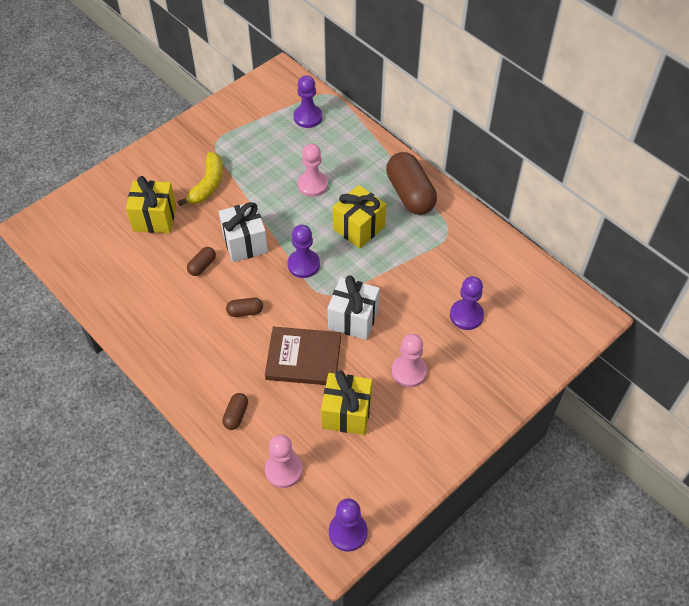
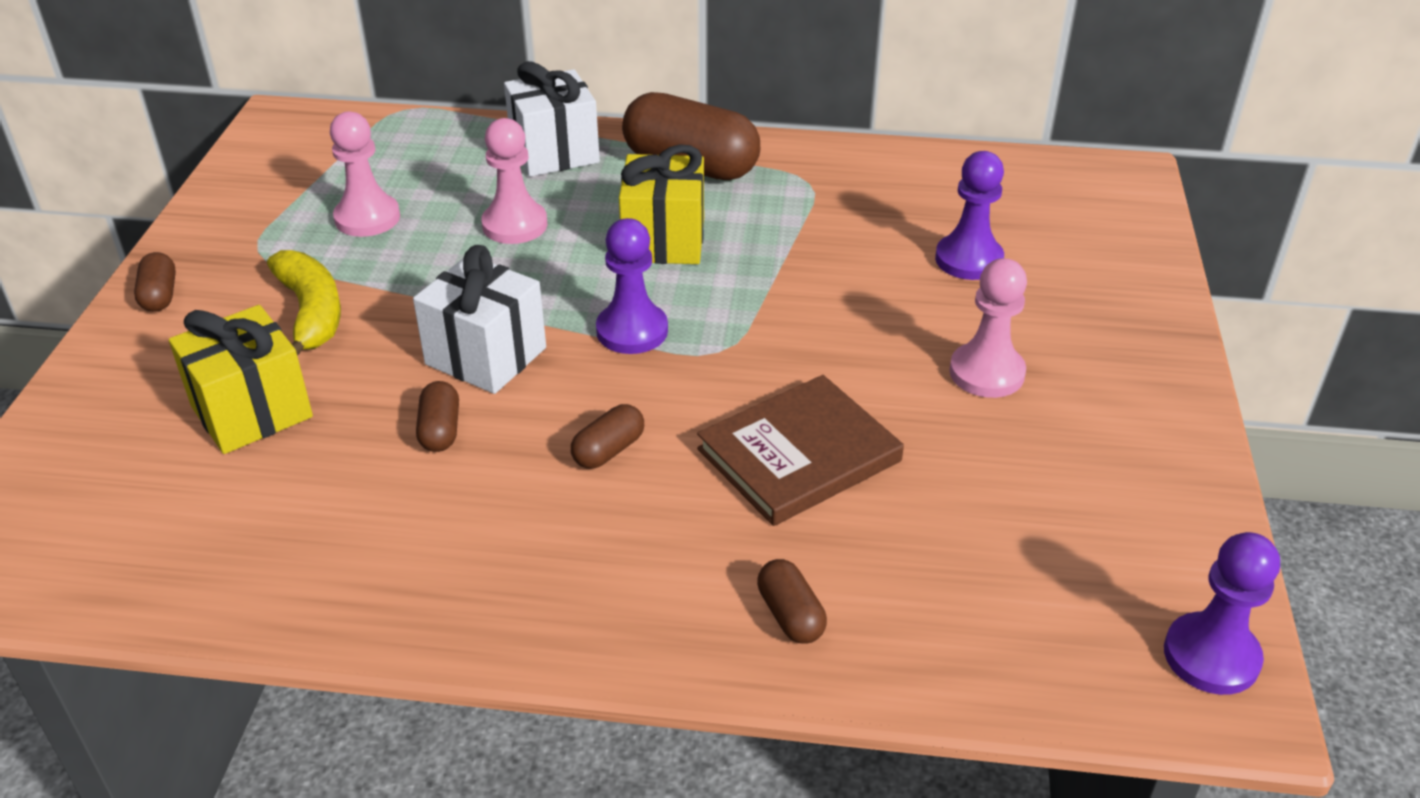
camera: 40 degrees left, 15 degrees down
(168, 145) = (159, 295): none -> brown capsule
(283, 470) = (985, 641): pink pawn -> pink pawn (367, 218)
(308, 117) = (399, 150): purple pawn -> none
(346, 413) = (971, 486): yellow gift -> none
(353, 319) = (809, 356): white gift -> white gift (554, 153)

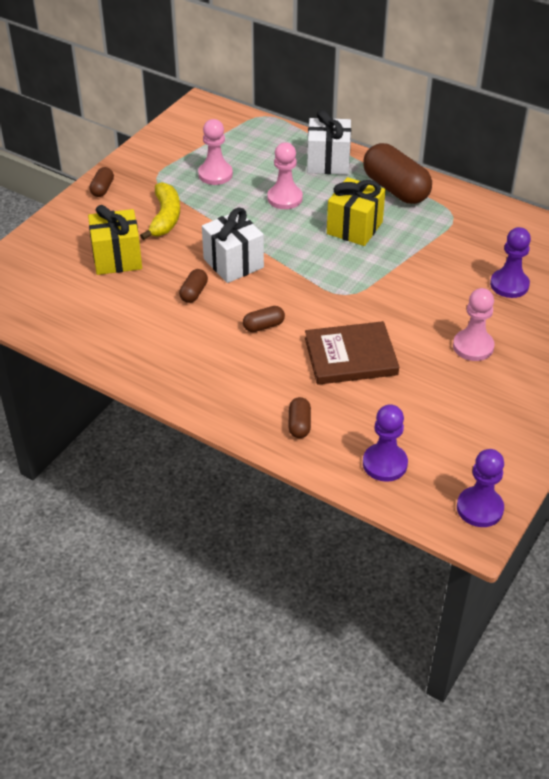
camera: 25 degrees right, 5 degrees up
(632, 331) = (309, 271): purple pawn -> purple pawn (384, 464)

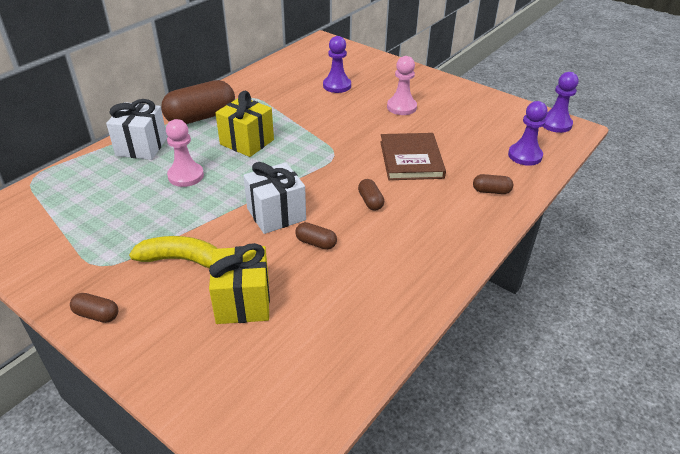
camera: 85 degrees left, 5 degrees down
(215, 174) = (120, 218): pink pawn -> none

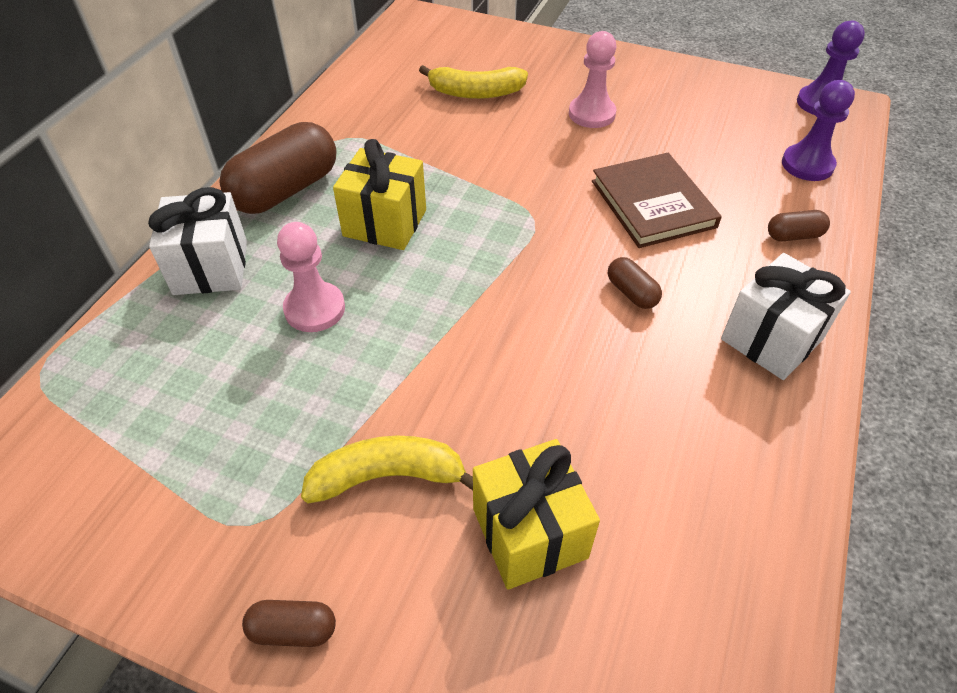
camera: 15 degrees left, 10 degrees up
(276, 214) = (499, 350): white gift -> white gift (771, 339)
(316, 243) = (588, 389): brown capsule -> none
(337, 86) = (475, 93): purple pawn -> yellow banana

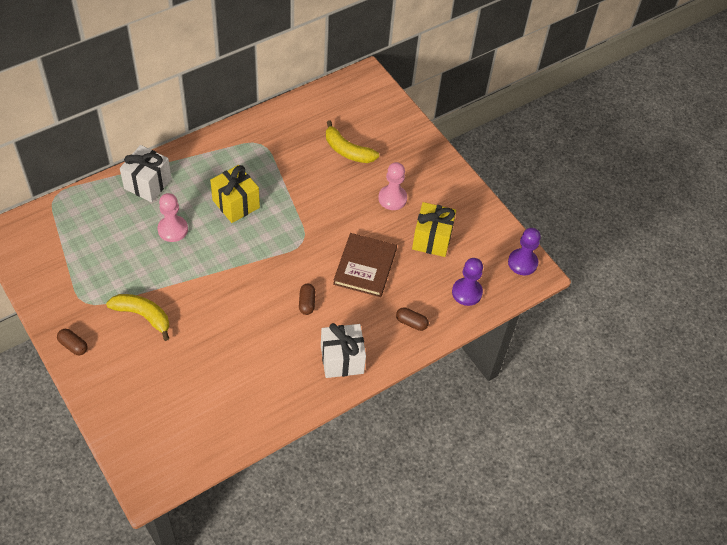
camera: 30 degrees right, 5 degrees up
(285, 190) = (208, 160): brown capsule -> none
(529, 533) = (172, 367): yellow gift -> yellow gift (432, 239)

